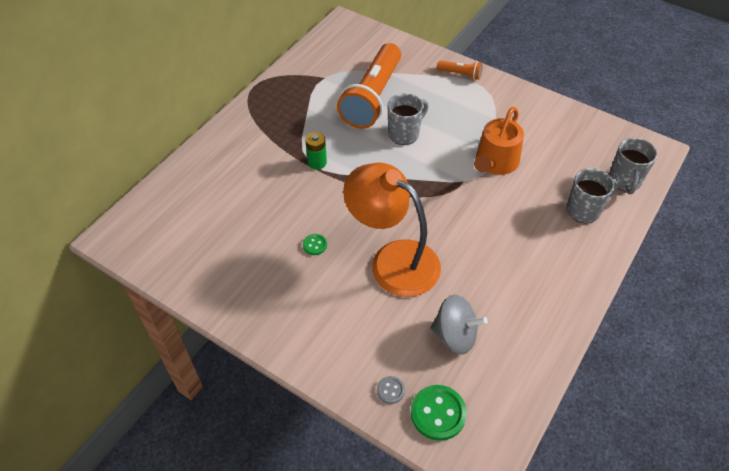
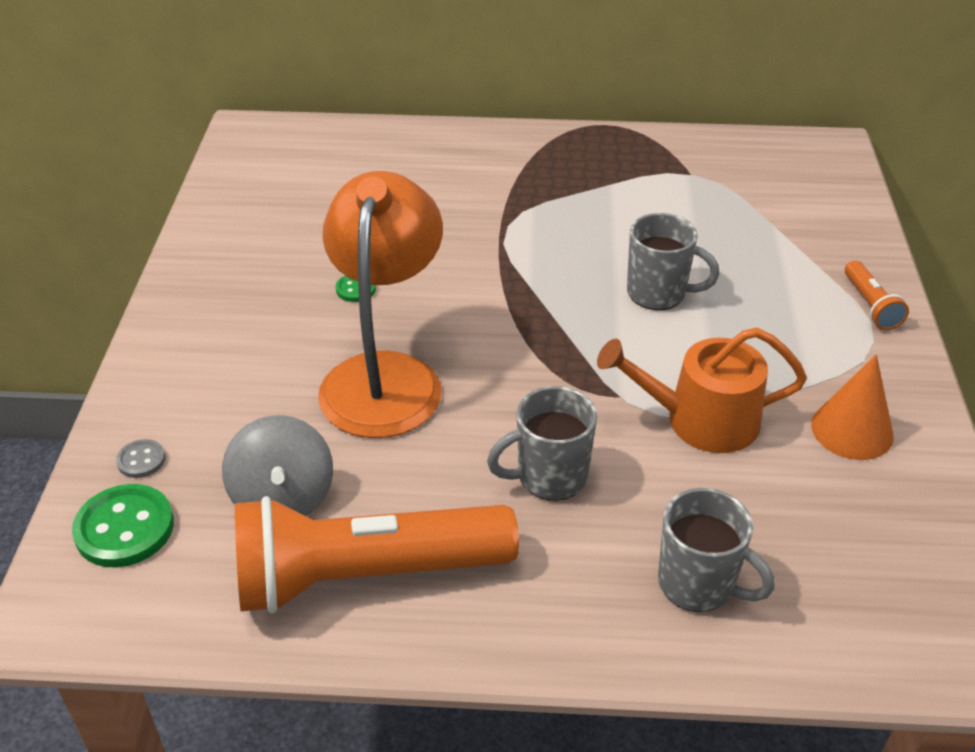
camera: 60 degrees right, 10 degrees down
(317, 162) = (512, 232): green battery -> none
(372, 97) = (701, 233): orange flashlight -> orange flashlight (365, 575)
(528, 121) = (852, 430): none -> orange cone
(624, 181) = (840, 629): grey mug -> grey mug (549, 477)

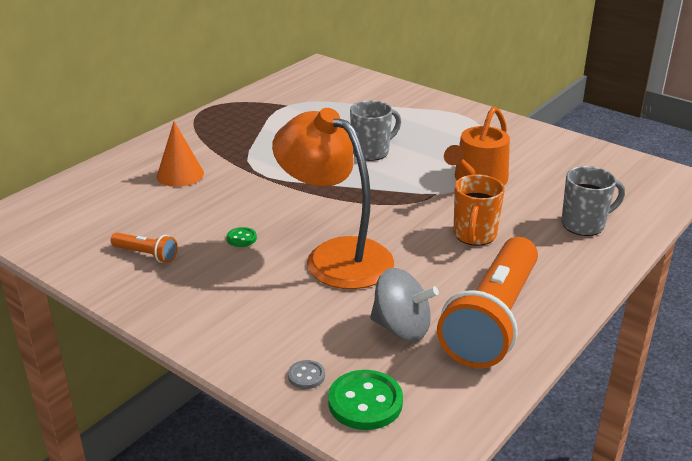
camera: 55 degrees left, 10 degrees down
(549, 477) = (474, 235): grey mug -> orange mug
(852, 430) = (523, 148): orange cone -> orange cone (180, 174)
(870, 306) = (447, 108): orange flashlight -> orange flashlight (146, 255)

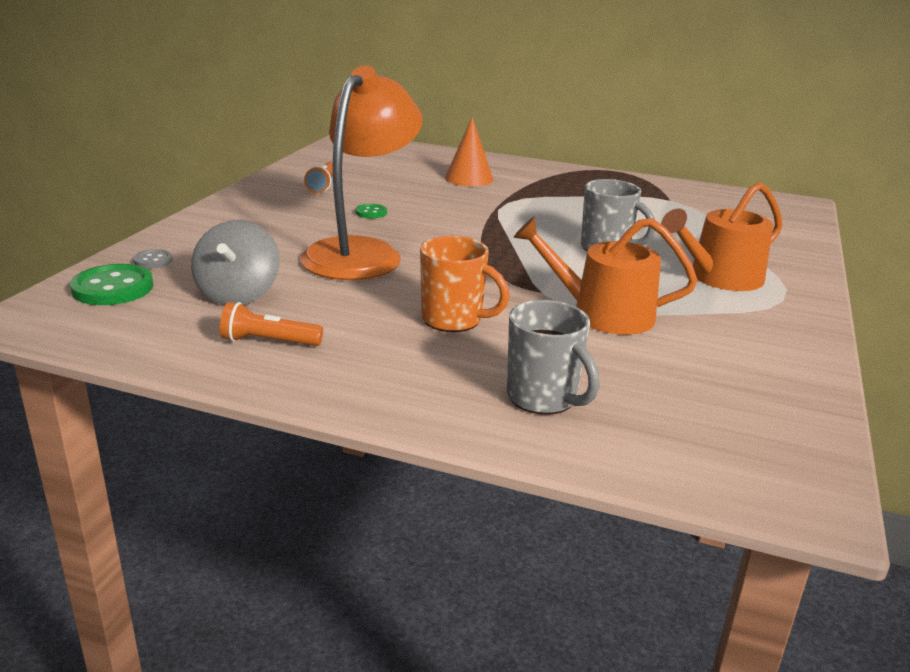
camera: 70 degrees right, 5 degrees down
(434, 128) = (719, 278): none -> orange watering can
(474, 235) = (454, 320): orange mug -> orange mug turned 150 degrees counterclockwise
(492, 320) = (268, 341): orange flashlight -> orange flashlight, size x0.42

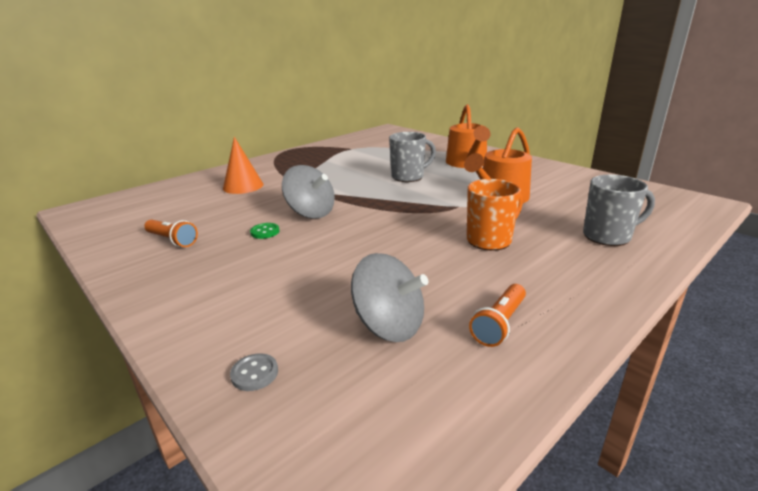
camera: 60 degrees left, 0 degrees up
(113, 288) = (311, 418): green button -> none
(361, 252) = (345, 250): orange lamp -> none
(434, 221) = (311, 213): none -> grey spinning top

